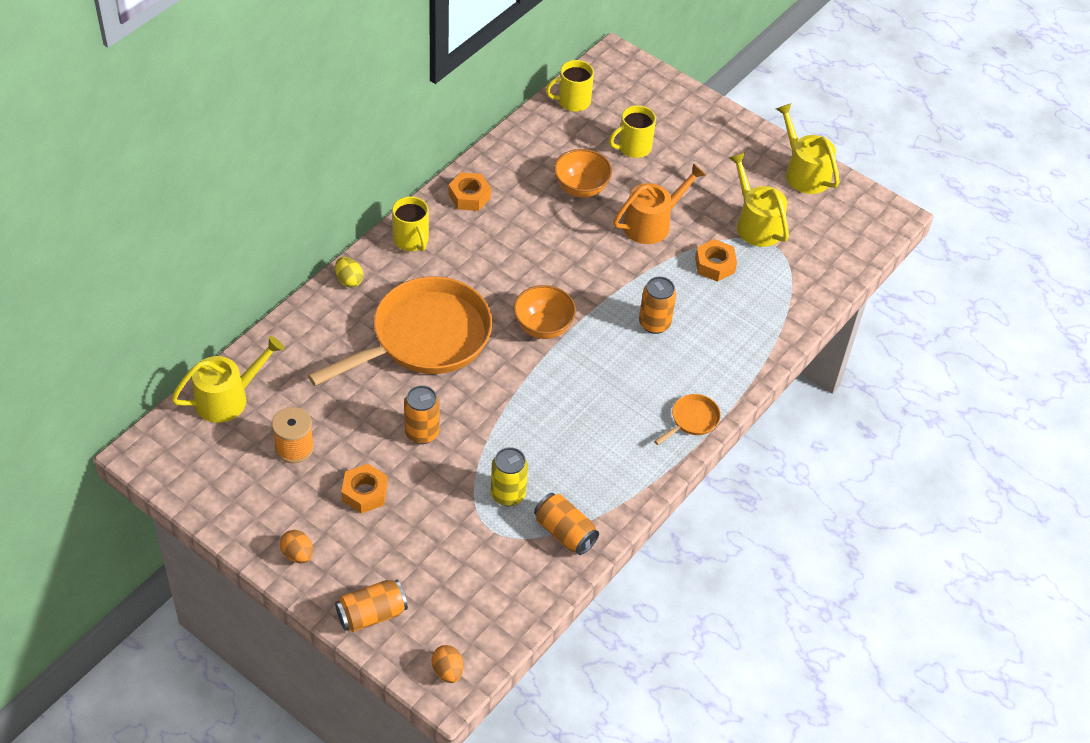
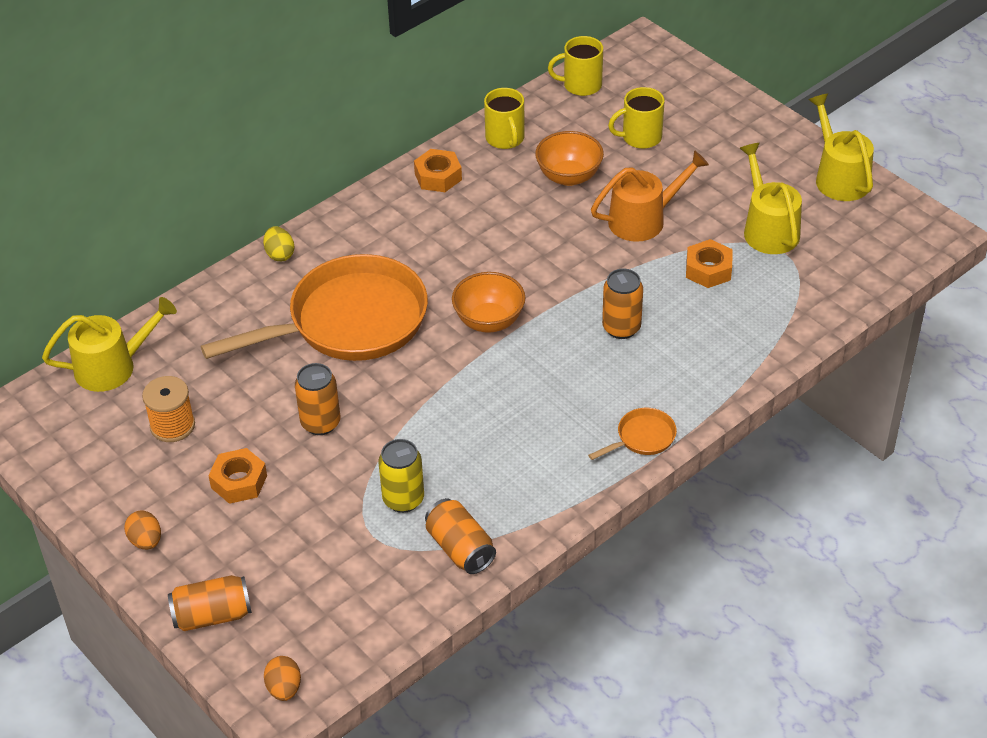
camera: 15 degrees right, 5 degrees down
(411, 240) = (360, 218): yellow mug -> yellow mug (505, 139)

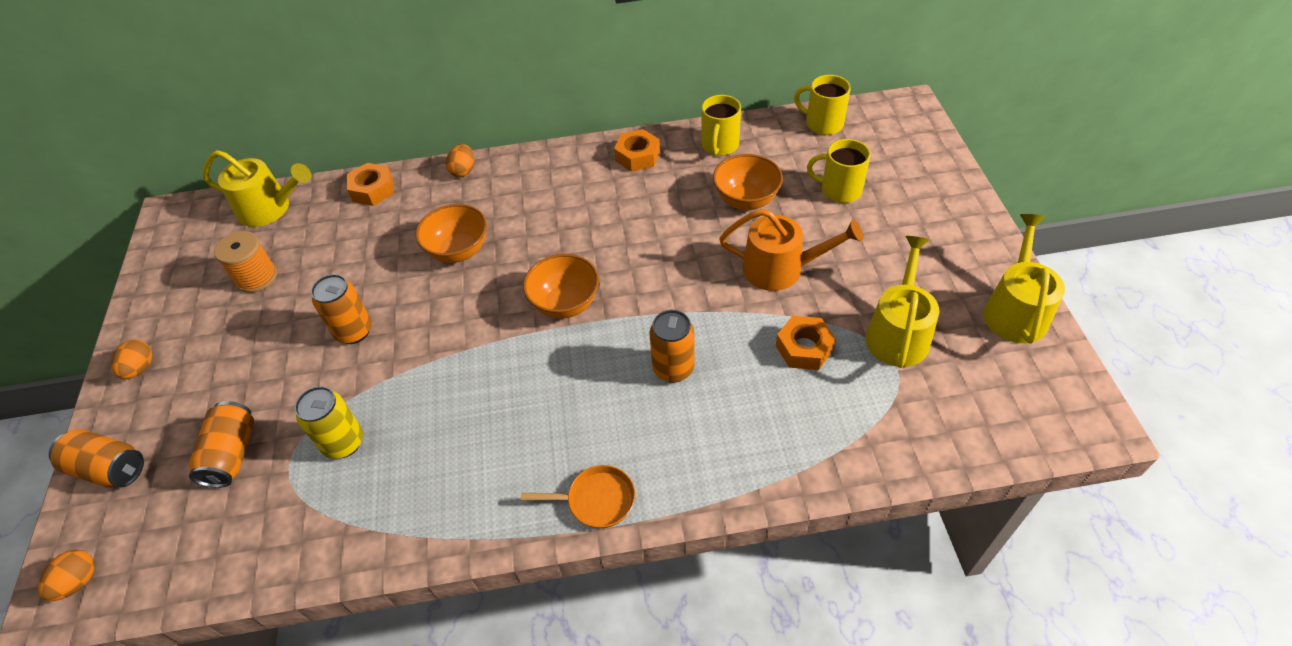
camera: 35 degrees right, 5 degrees up
(239, 482) = (249, 352): orange nut -> orange nut (372, 190)
(280, 254) = (463, 171): yellow egg -> orange egg
(349, 322) = (459, 251): orange pan -> orange bowl
(460, 548) = (339, 524): orange can -> orange can (232, 454)

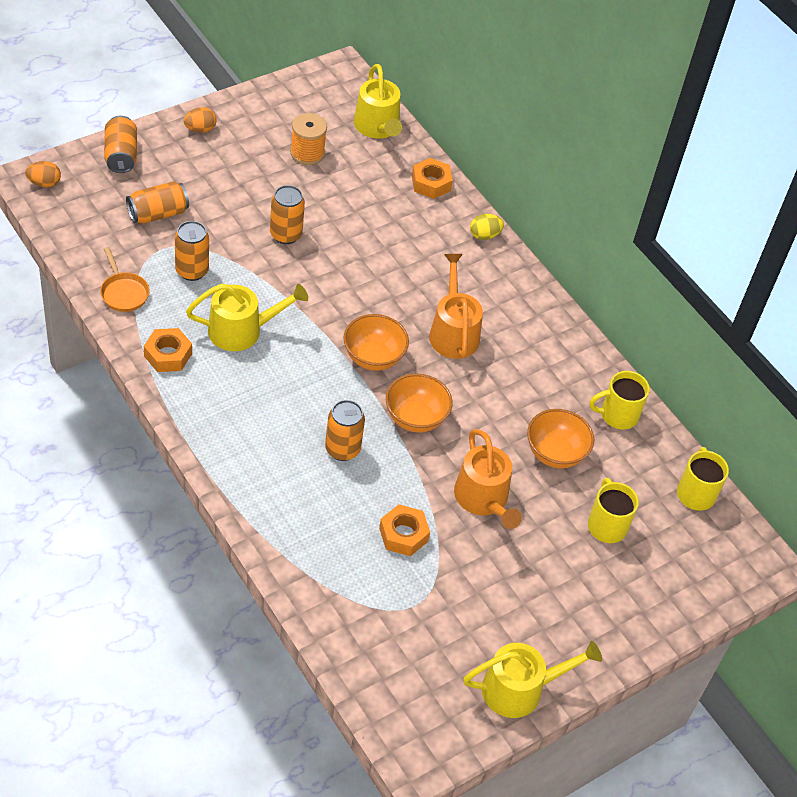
camera: 55 degrees right, 0 degrees up
(343, 443) = (192, 271): yellow can -> orange can
(459, 251) = (394, 267): orange bowl -> orange bowl (415, 418)
(463, 171) = (484, 235): orange egg -> yellow egg
(567, 230) = (453, 332): none -> orange watering can
(596, 500) = (208, 434): orange pan -> orange pan (123, 292)
(637, 156) = (569, 355): orange nut -> orange nut (168, 355)
(898, 333) = (451, 601): yellow watering can -> yellow watering can (241, 330)

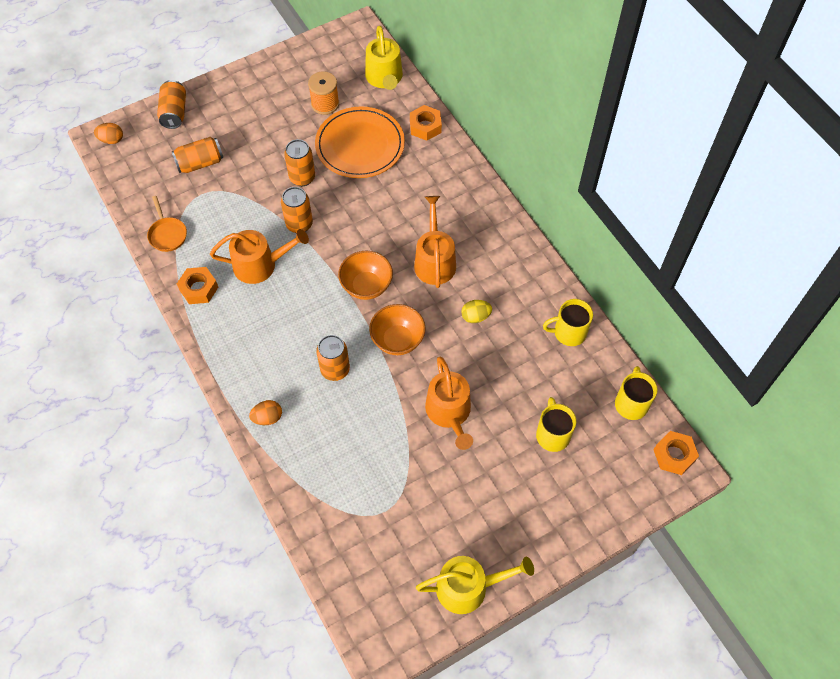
camera: 10 degrees right, 10 degrees up
(192, 271) = (223, 213): orange can -> orange can (299, 224)
(200, 129) = (239, 86): orange egg -> orange egg (267, 418)
(241, 330) = (260, 265): yellow watering can -> orange watering can
(353, 201) = (360, 145): none -> orange plate
(403, 534) = (380, 446): orange nut -> orange nut (674, 455)
(484, 235) = (467, 172): yellow egg -> yellow egg (475, 316)
(555, 453) = (513, 369): orange bowl -> none

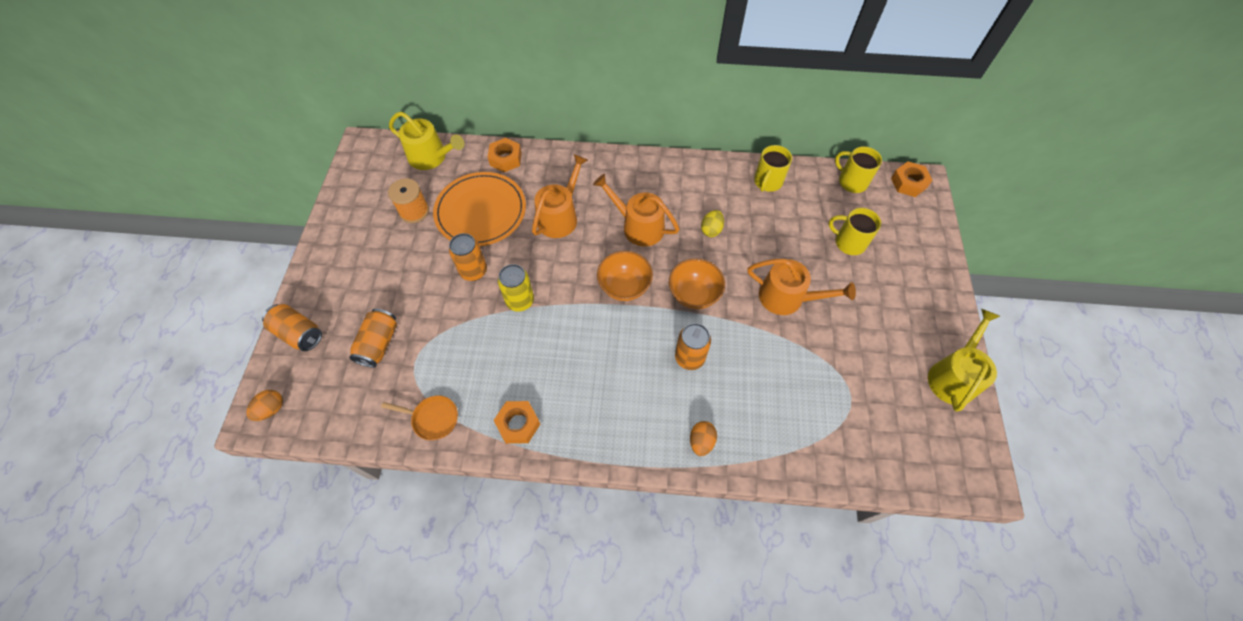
camera: 55 degrees left, 0 degrees up
(260, 265) = (536, 356): orange watering can -> orange watering can (560, 217)
(299, 224) = (520, 301): orange can -> yellow can

